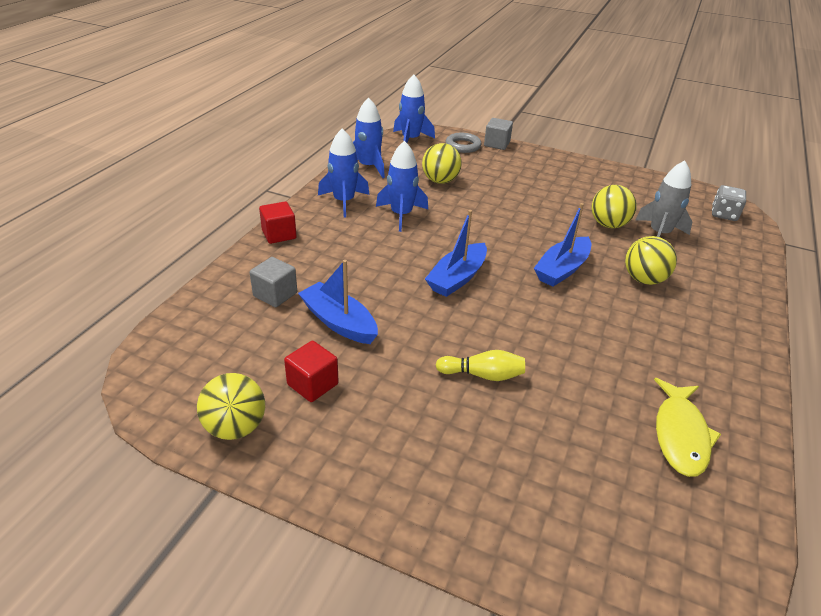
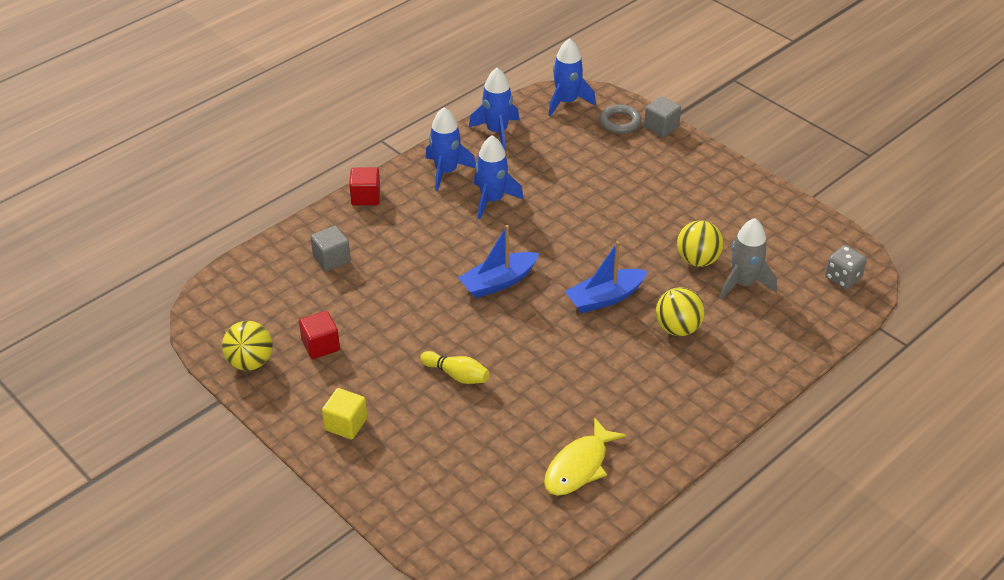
camera: 25 degrees right, 5 degrees up
(339, 322) = (370, 298): blue boat -> none
(397, 468) = (346, 424): none -> yellow cube
(440, 181) = (560, 166): yellow ball -> none

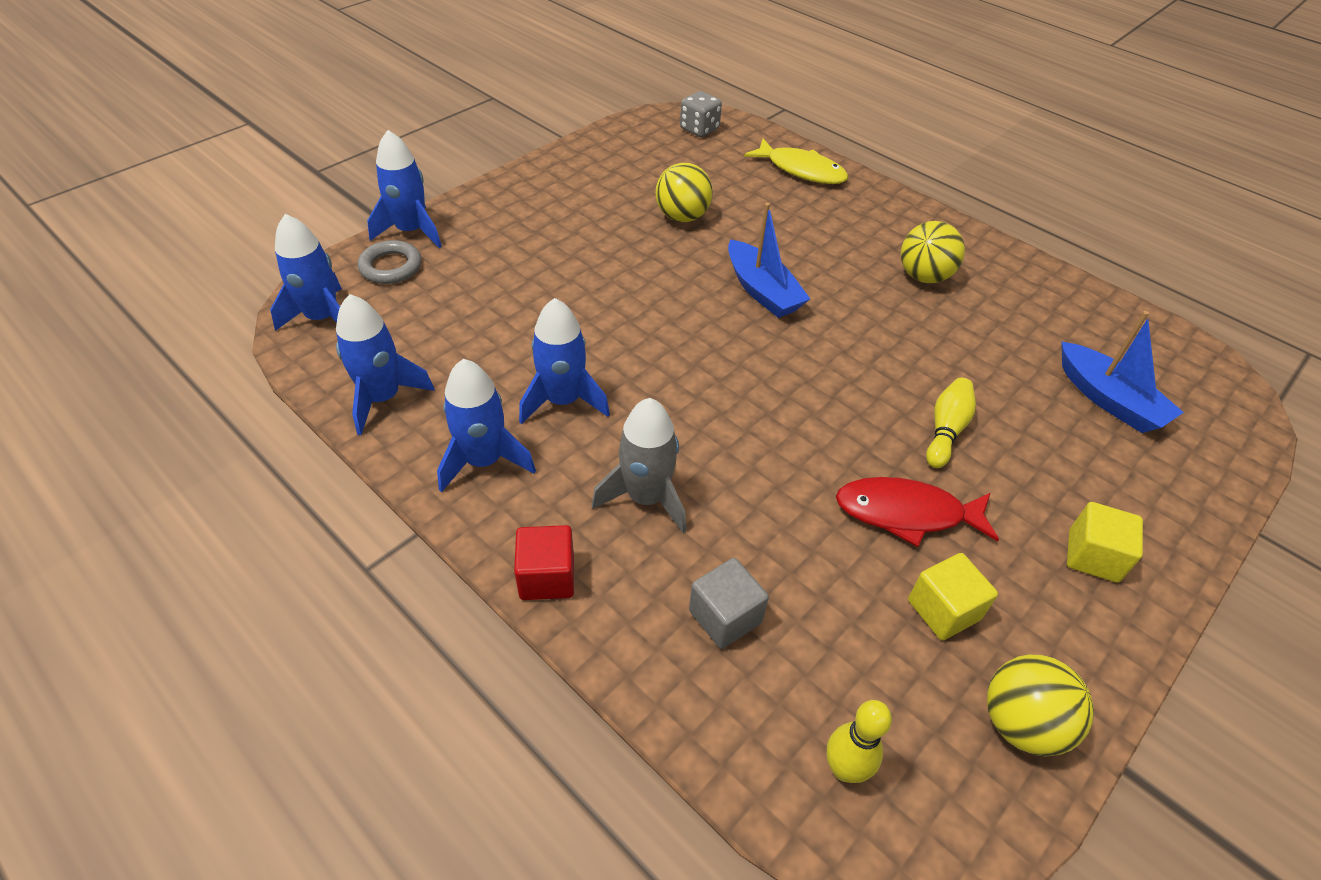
camera: 95 degrees left, 5 degrees up
(243, 293) = (844, 769): none -> yellow bowling pin
(320, 345) = (943, 610): red cube -> yellow cube
(389, 342) = (906, 513): none -> red fish
(498, 282) = (749, 390): blue boat -> blue boat (1108, 399)
(579, 466) = (1046, 318): yellow fish -> yellow fish (801, 170)
(661, 127) = (411, 231): grey cube -> blue rocket
(677, 328) = (802, 237): yellow ball -> yellow ball (924, 276)
(743, 283) = (718, 188): grey rocket -> grey rocket (646, 498)

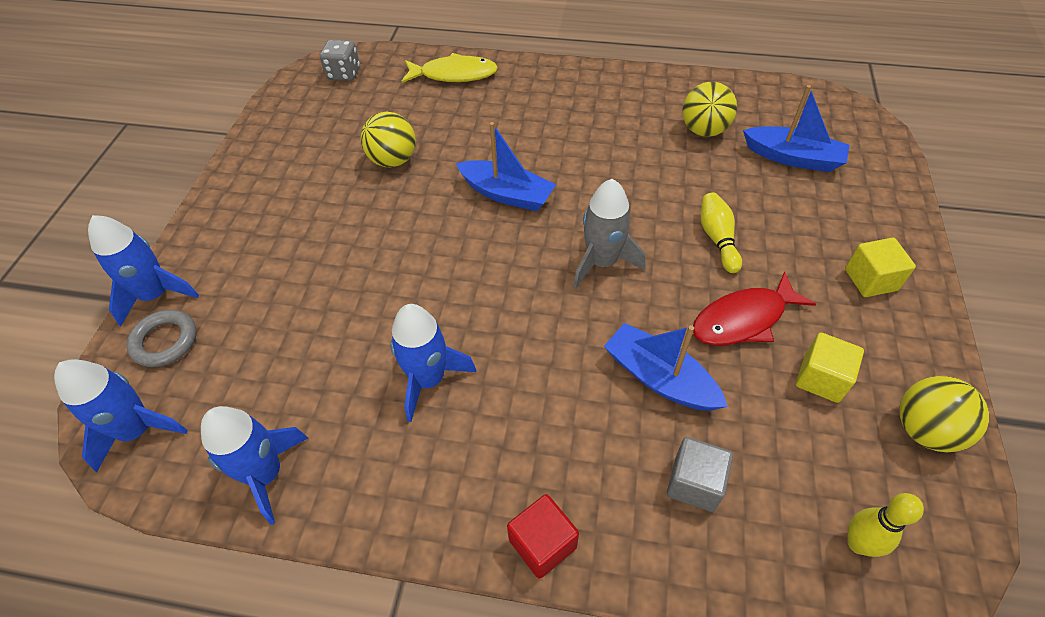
camera: 30 degrees left, 5 degrees up
(484, 461) = (407, 475): blue rocket -> none
(646, 498) = (561, 423): grey rocket -> grey rocket (602, 262)
(771, 514) = (660, 378): none -> blue boat
(924, 276) = (610, 123): yellow ball -> yellow ball (704, 130)

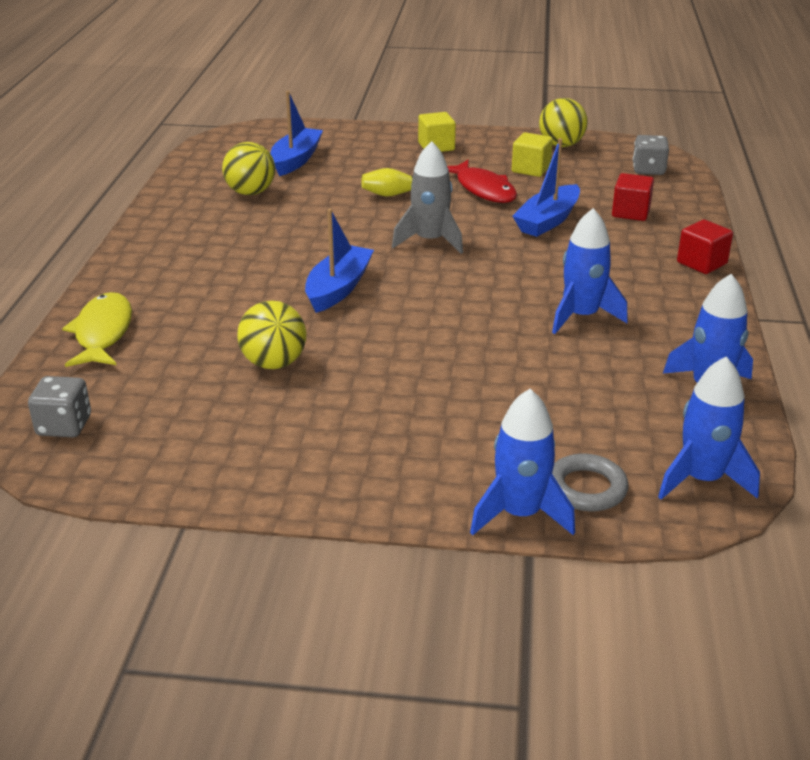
camera: 95 degrees left, 20 degrees down
(694, 483) = (630, 212): grey cube -> red cube
(858, 543) = (648, 170): yellow bowling pin -> grey dice

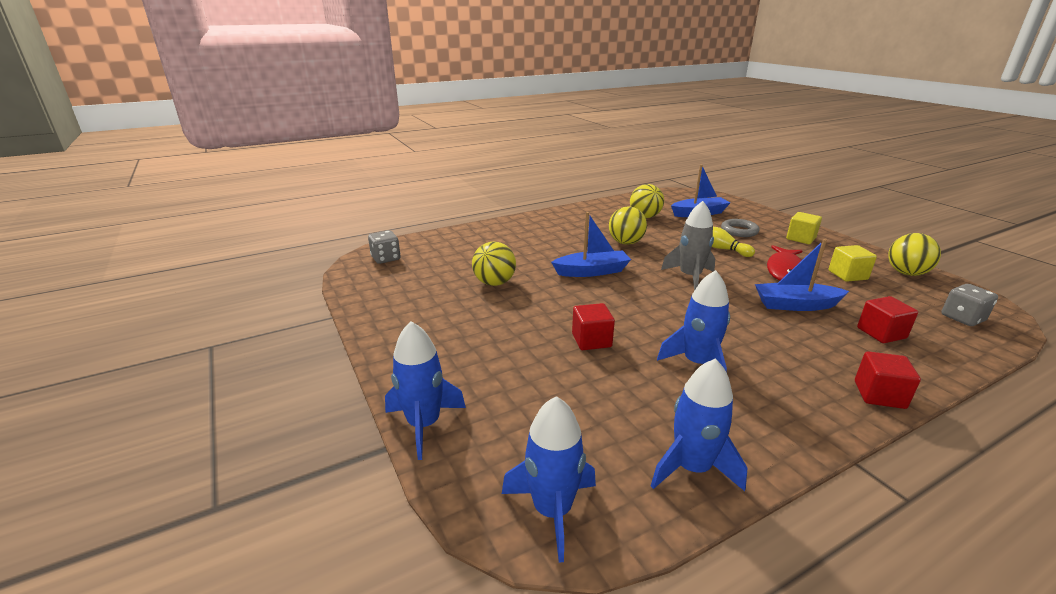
camera: 55 degrees right, 5 degrees down
(102, 333) = (468, 237): yellow fish -> none
(299, 236) = (626, 243): none -> yellow ball
(481, 353) = (591, 340): none -> red cube
(586, 488) = (480, 446): grey ring -> grey ring (739, 231)

